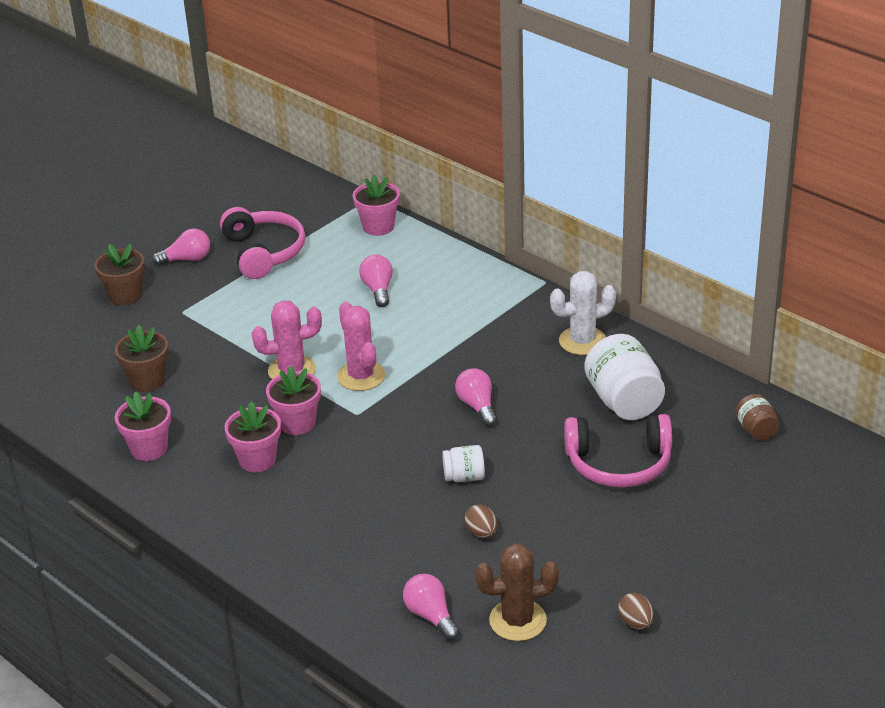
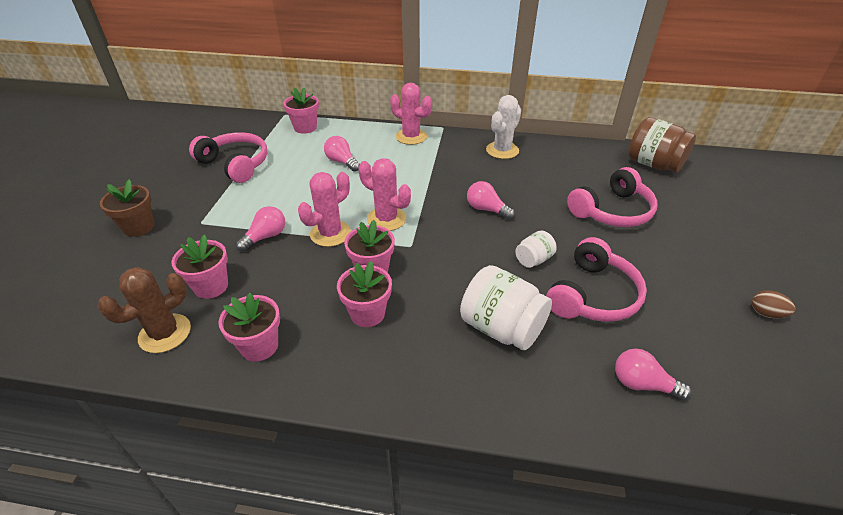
camera: 35 degrees left, 5 degrees up
(147, 381) = (211, 286): brown flower pot -> pink flower pot
(187, 259) = (175, 186): pink light bulb -> pink light bulb (265, 237)
(481, 533) = (593, 295): brown egg -> pink headphones
(491, 282) = (411, 137): none -> pink cactus
(518, 620) = (700, 353): brown cactus -> brown cactus (165, 333)
(624, 401) = (567, 174): white jar -> white jar (501, 328)
(756, 430) = (653, 164): brown jar -> brown jar, size x1.90

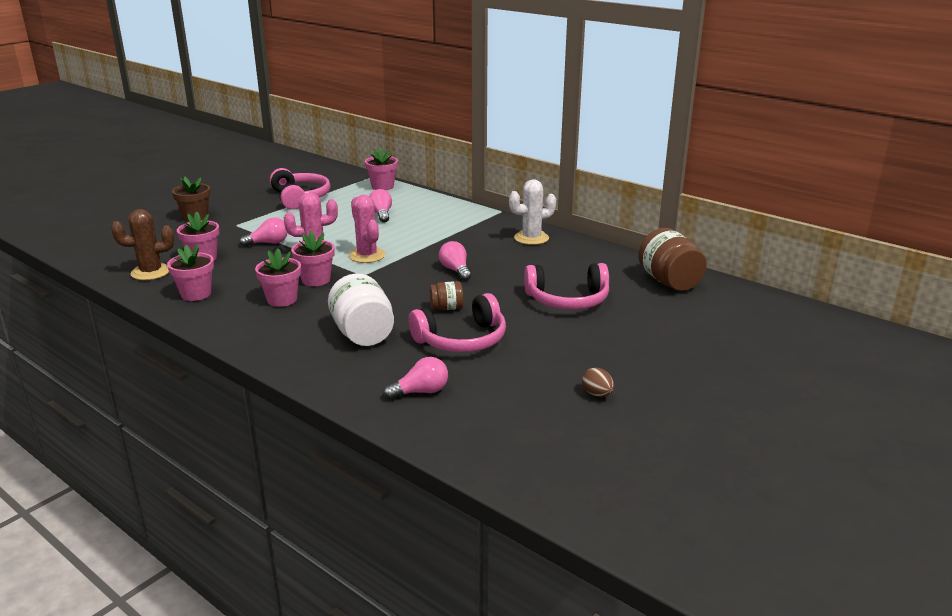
camera: 30 degrees right, 15 degrees down
(411, 137) = (462, 211): pink cactus -> none
(533, 259) = (447, 308): white jar -> brown jar
(642, 384) = (421, 392): pink light bulb -> pink light bulb turned 105 degrees clockwise

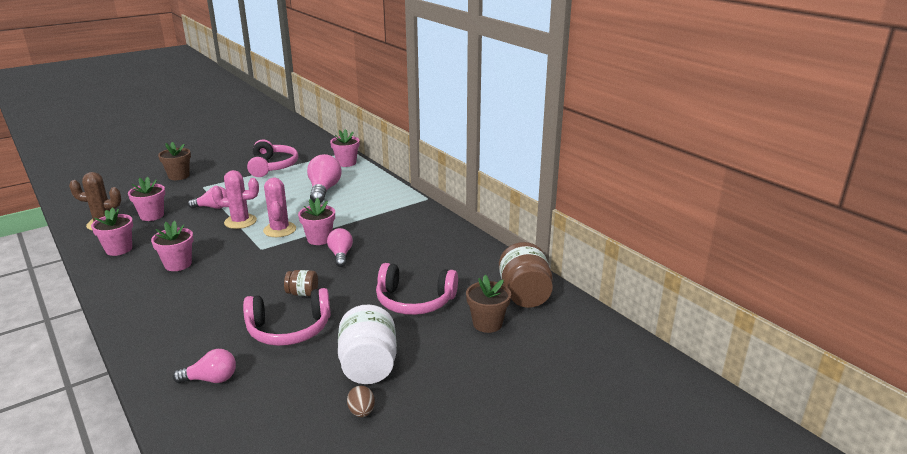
camera: 15 degrees right, 0 degrees up
(316, 280) = (220, 248): pink flower pot -> pink flower pot (319, 239)
(363, 334) = (213, 309): white jar -> white jar (368, 366)
(381, 214) = (324, 190): pink light bulb -> pink light bulb, size x1.60
(531, 238) = (432, 230): white cactus -> none
(654, 309) = (487, 323): none -> brown flower pot

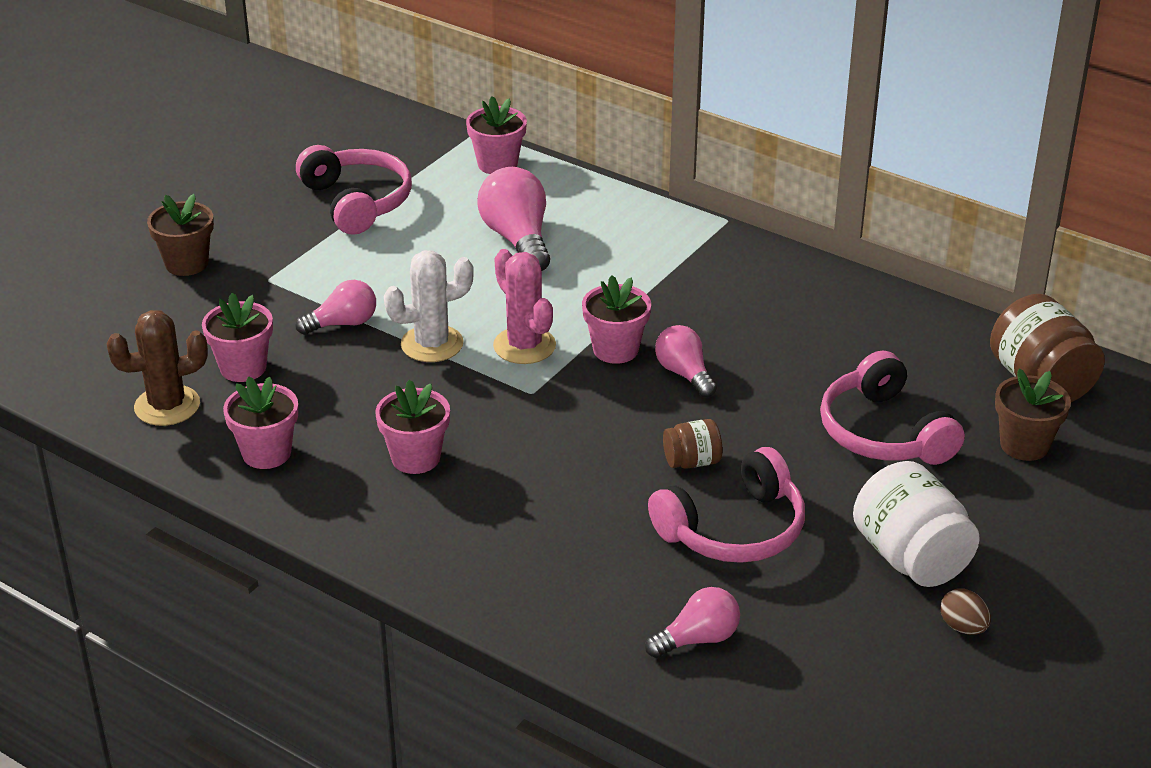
camera: 20 degrees left, 10 degrees up
(240, 222) = (432, 344): pink cactus -> white cactus
(414, 301) = (883, 433): pink headphones -> pink headphones turned 75 degrees clockwise

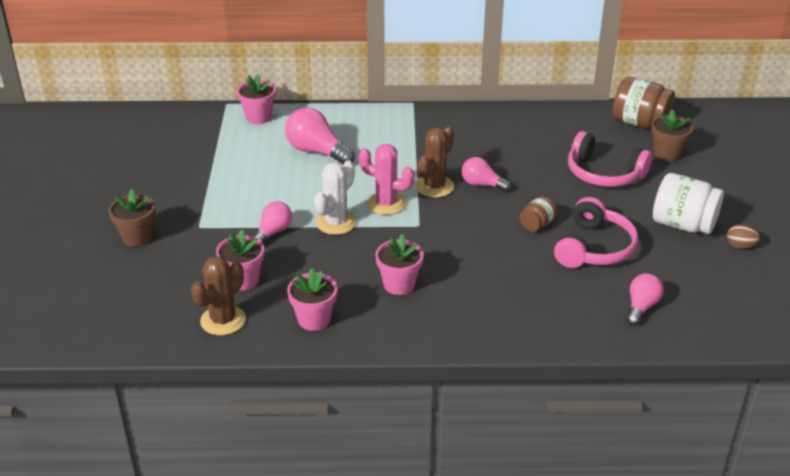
camera: 35 degrees left, 0 degrees up
(357, 202) = (201, 165): pink headphones -> none
(615, 350) = (434, 186): pink flower pot -> brown cactus

